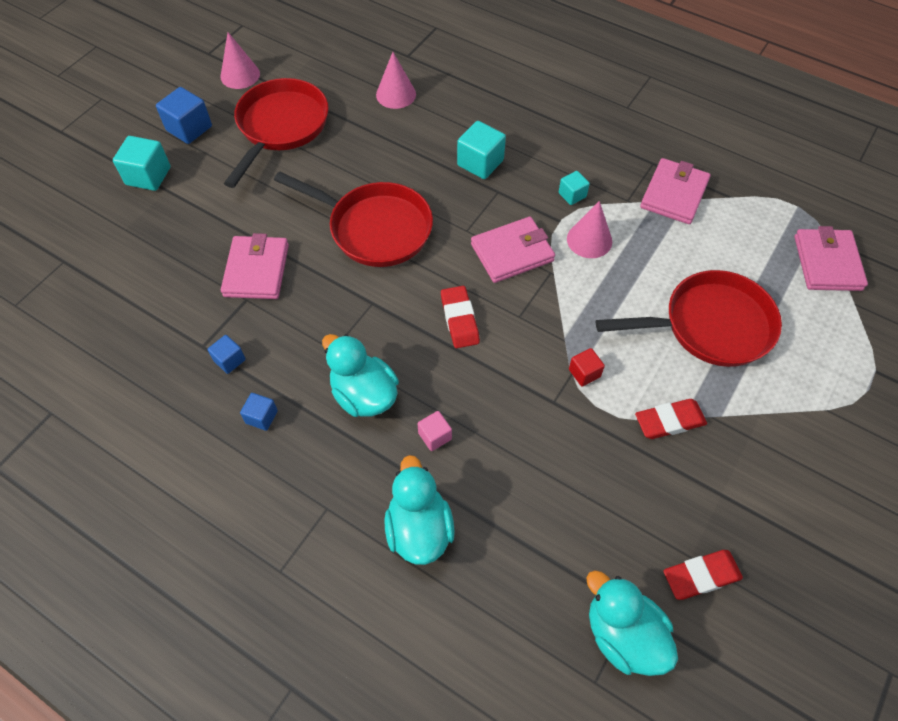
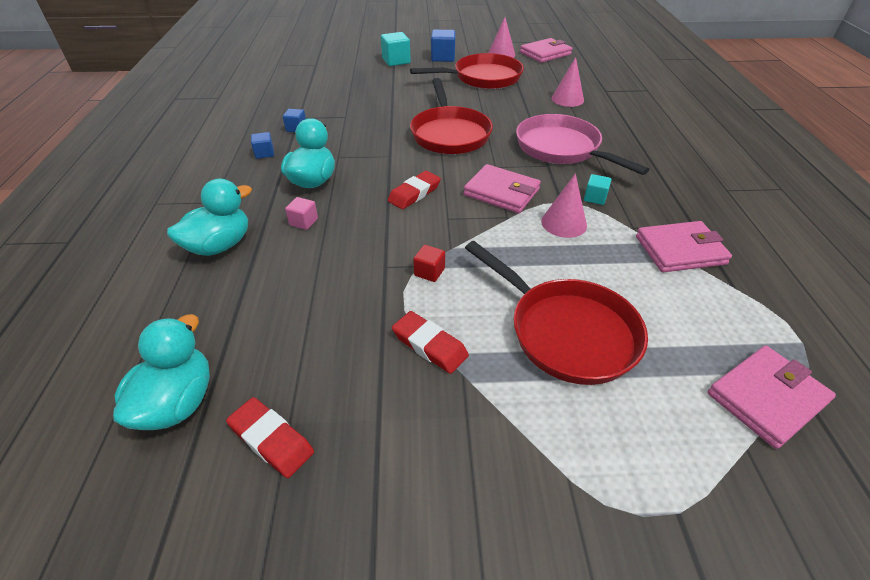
camera: 55 degrees right, 15 degrees down
(256, 270) = (369, 111): pink wallet -> pink wallet (545, 53)
(480, 163) = (561, 149): turquoise cube -> pink pan

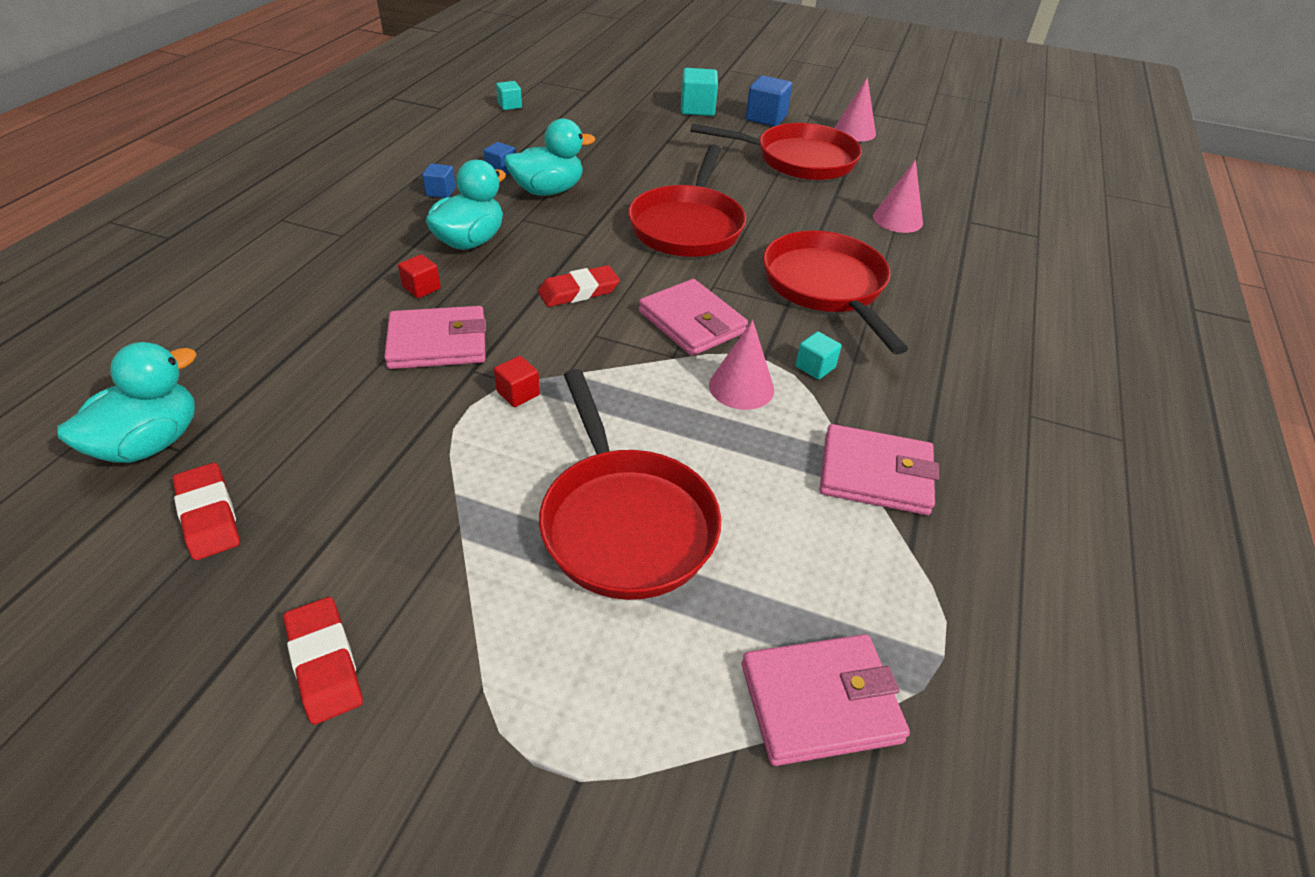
camera: 20 degrees right, 0 degrees up
(220, 245) = (312, 288): turquoise duck -> turquoise duck (548, 191)
(268, 85) = (510, 105): none -> turquoise cube
(304, 222) = (421, 288): pink cube -> red cube
(429, 345) = (449, 478): red eraser -> red eraser (324, 663)
(545, 53) = (923, 144): pink wallet -> pink wallet (438, 343)
(561, 149) = (826, 287): pink pan -> red pan

